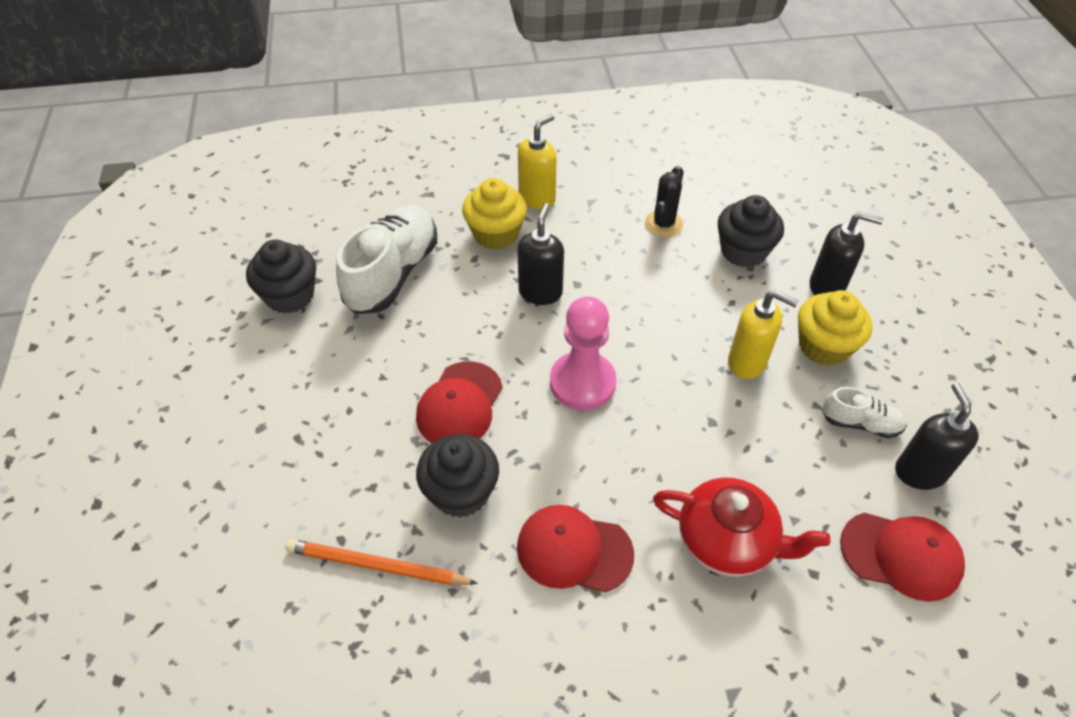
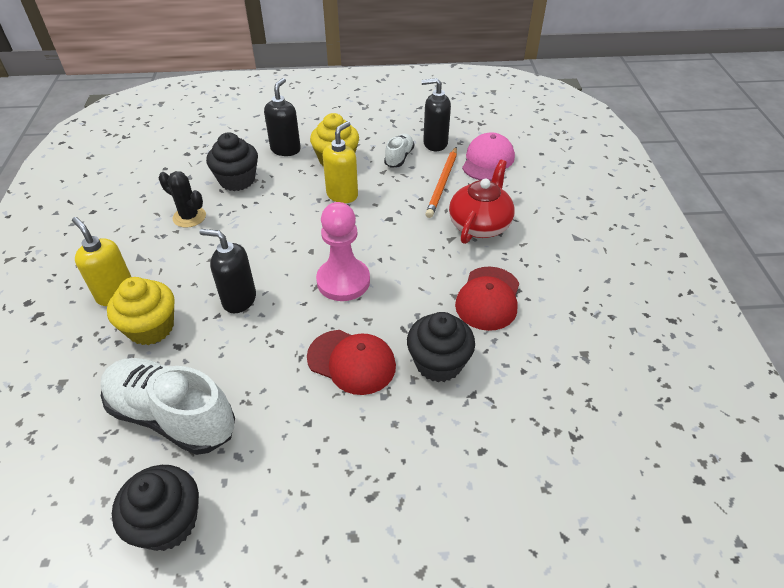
camera: 85 degrees left, 5 degrees down
(377, 566) = (505, 422): orange pencil -> orange pencil (442, 184)
(901, 555) = (488, 161): red cap -> pink cap

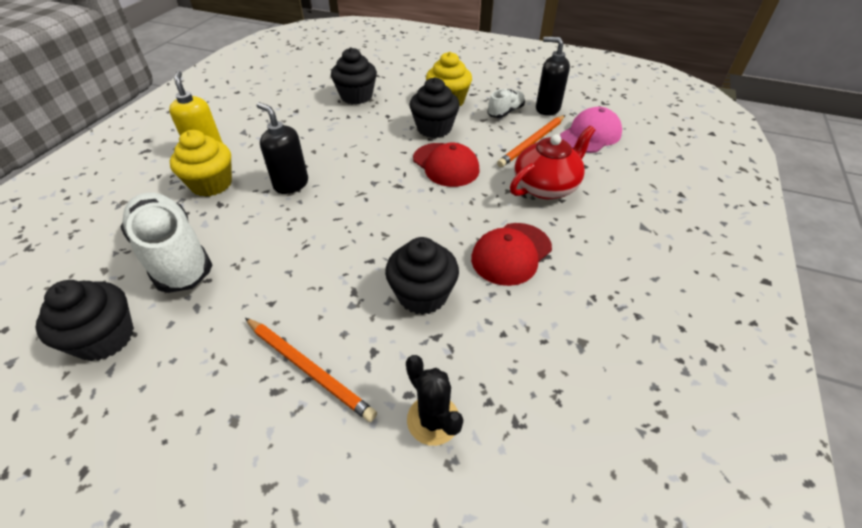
camera: 25 degrees right, 0 degrees up
(189, 217) = (300, 113): black cactus -> black cactus (433, 420)
(285, 149) = (411, 83): black soap dispenser -> none
(342, 195) = (434, 128): yellow soap dispenser -> black cupcake
(343, 281) = (386, 196): pink pawn -> none
(352, 362) = (345, 265): red cap -> red cap (446, 165)
(386, 466) = (309, 369): none -> orange pencil

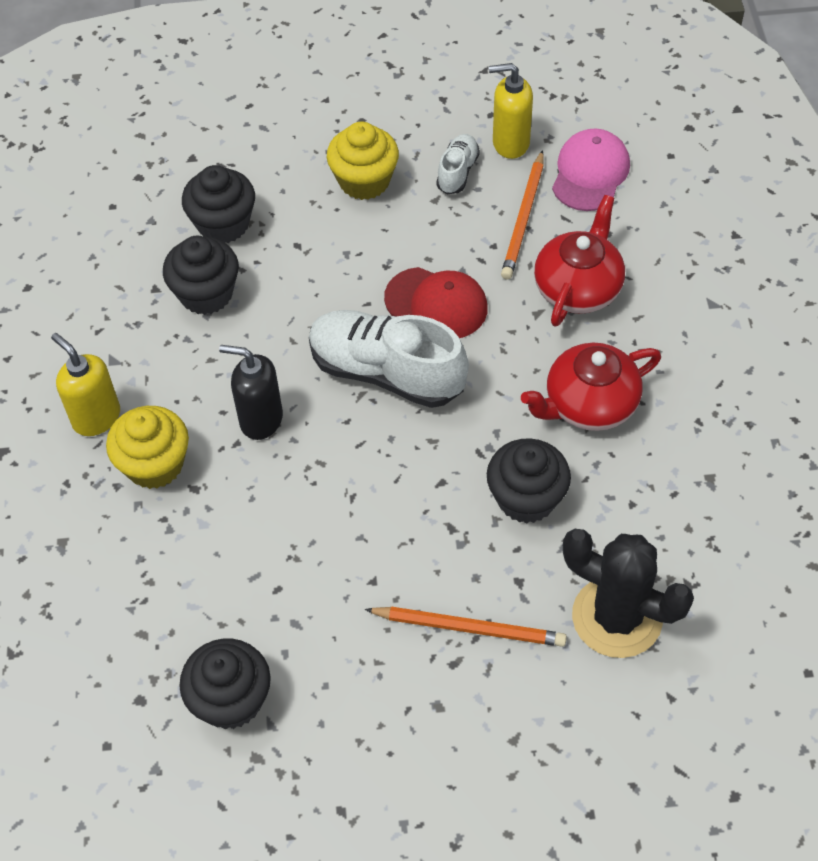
camera: 25 degrees left, 10 degrees up
(174, 255) = (208, 579): white shoe -> white shoe (386, 372)
(433, 420) = (617, 617): black cactus -> black cactus, size x1.69
(434, 128) = (380, 244): black cupcake -> black cupcake (206, 294)
(511, 254) = (589, 404): red cap -> red teapot
(547, 109) = (510, 143): black soap dispenser -> yellow soap dispenser

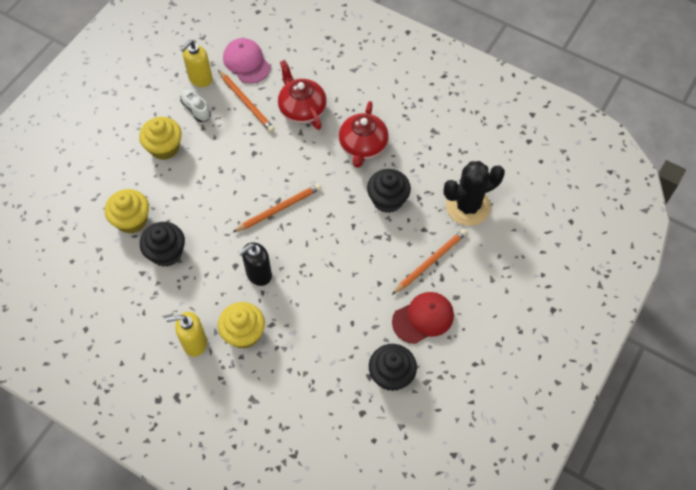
camera: 55 degrees left, 5 degrees up
(223, 224) = (132, 220): black cupcake -> yellow cupcake
(386, 372) = (279, 209): white shoe -> orange pencil
(436, 303) = (260, 165): red cap -> red cap (423, 318)

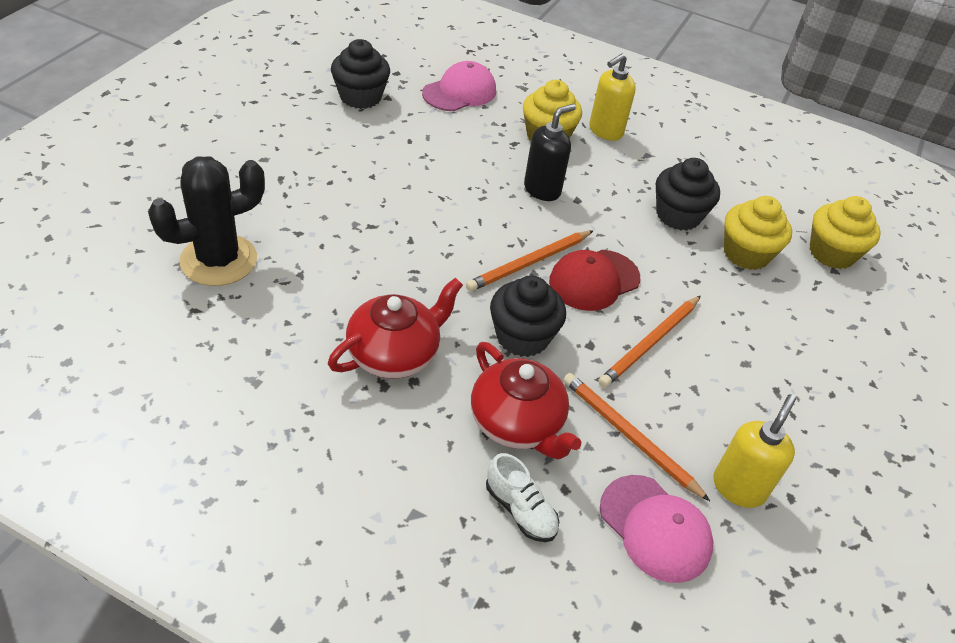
camera: 170 degrees right, 15 degrees down
(164, 147) = (747, 354): yellow cupcake -> yellow cupcake (831, 253)
(194, 343) = (605, 131): yellow soap dispenser -> yellow soap dispenser turned 150 degrees clockwise
(196, 109) = (721, 423): white shoe -> white shoe (520, 510)
(308, 388) = (460, 92): none -> pink cap
(363, 146) = (394, 354): red teapot -> red teapot turned 45 degrees clockwise
(387, 200) = (353, 271): black cupcake -> black cupcake (522, 337)
(423, 318) = (314, 141): red cap -> red cap (594, 280)
(430, 262) = (294, 195): orange pencil -> orange pencil (650, 343)

